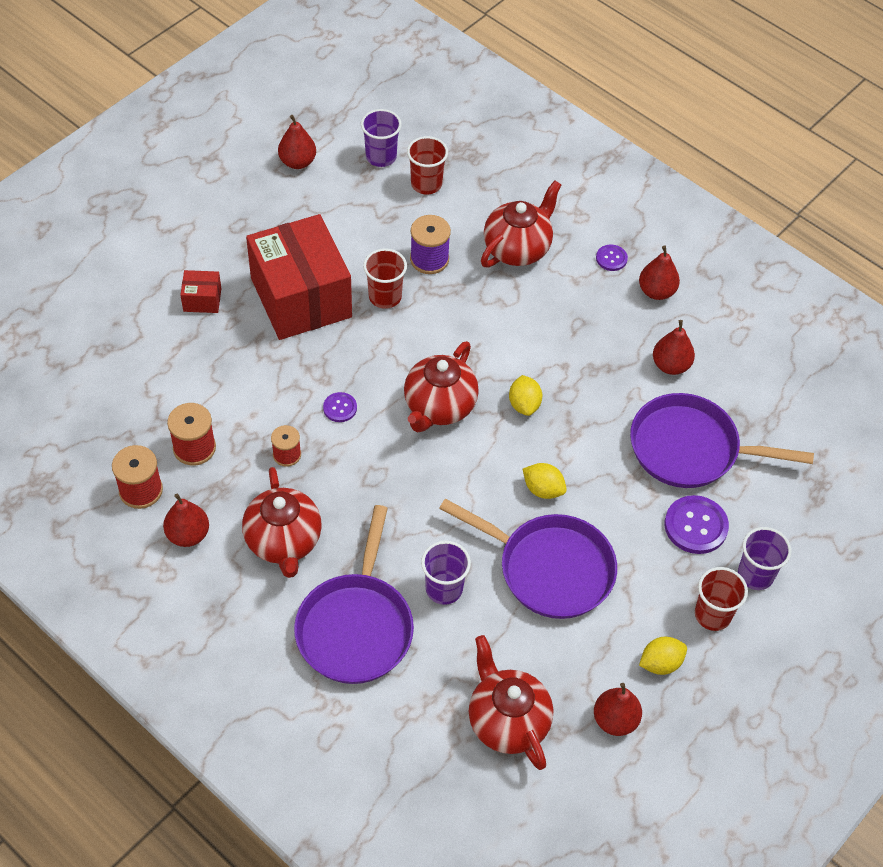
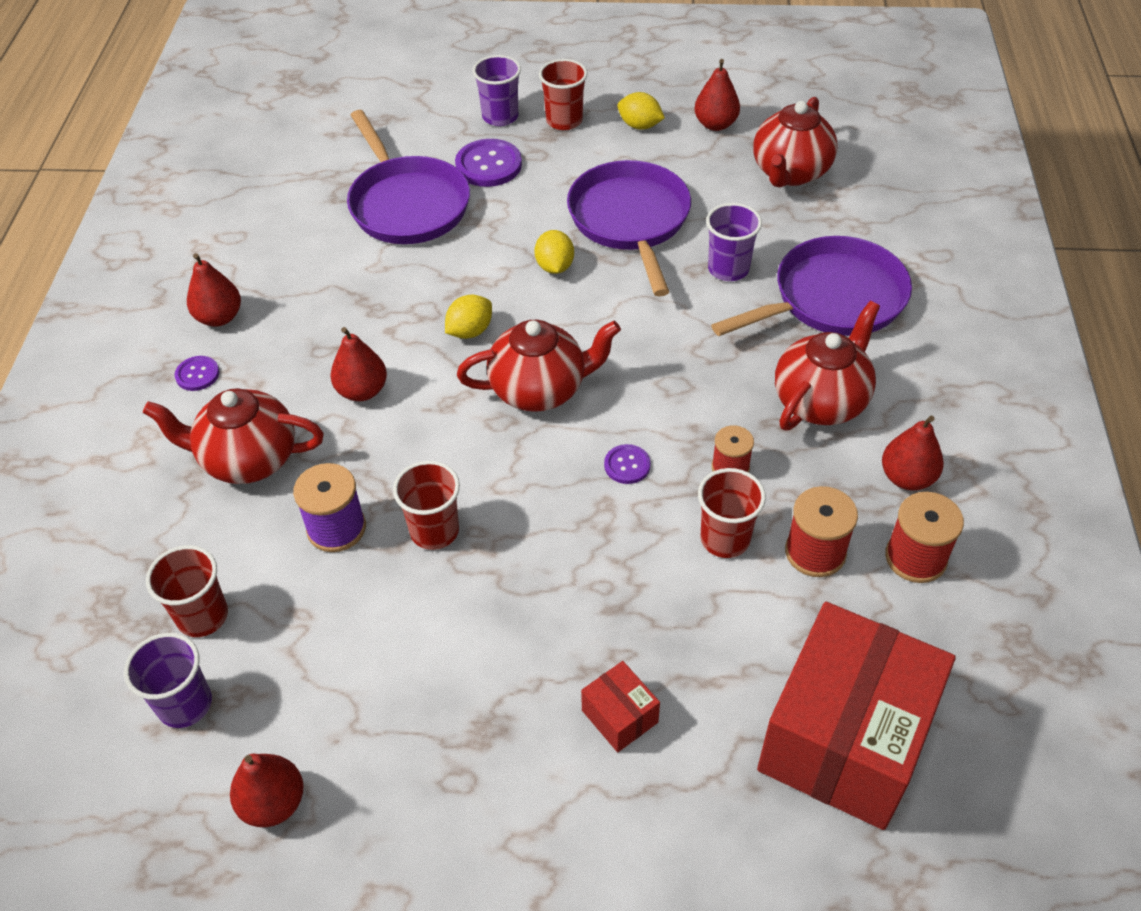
camera: 125 degrees left, 5 degrees down
(246, 414) = (725, 539): none -> red cup
(301, 297) = (514, 612): red box -> red box (845, 739)
(671, 365) = (316, 261): red pear -> red pear (362, 391)

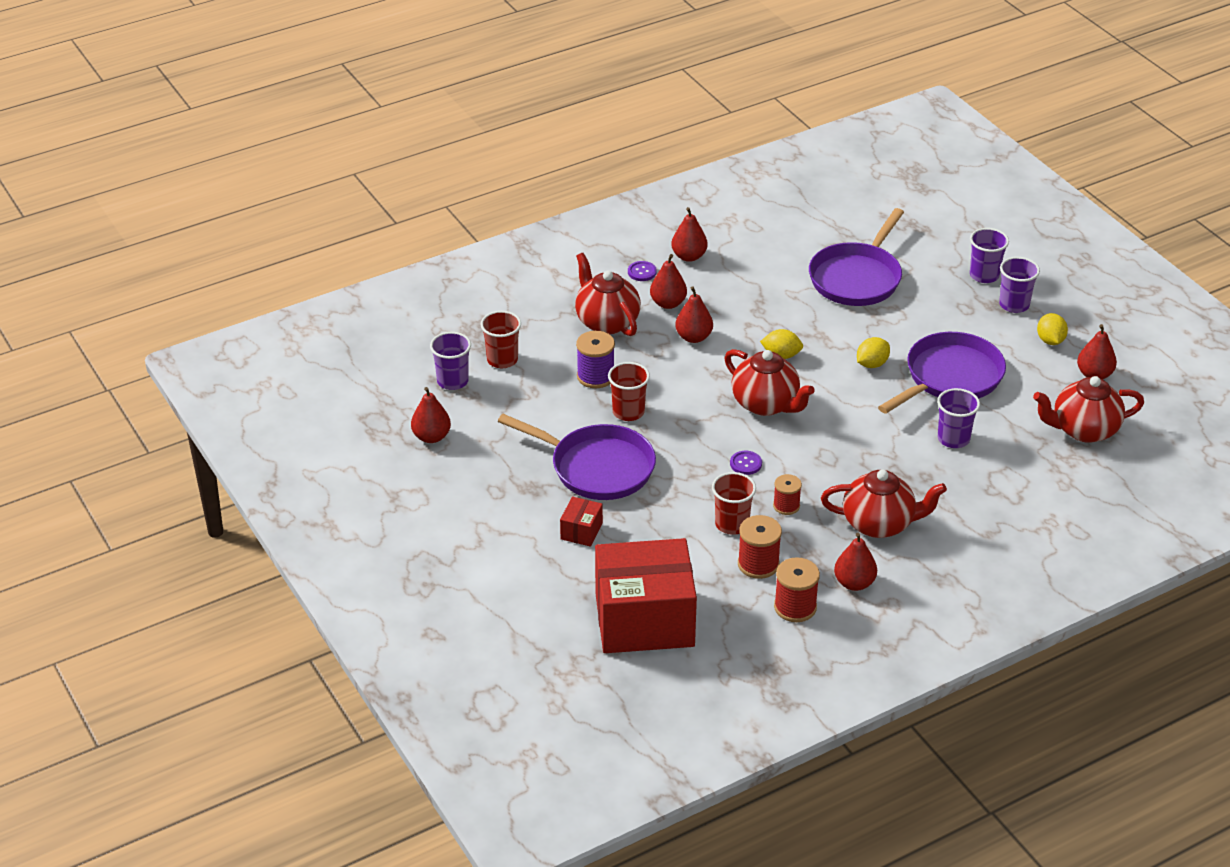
camera: 55 degrees right, 10 degrees down
(278, 381) = (668, 303): none -> red pear
(488, 165) = (931, 293): purple button -> none
(564, 121) = (1014, 305): red cup -> purple cup
(832, 299) = (977, 496): purple pan -> purple pan (597, 467)

